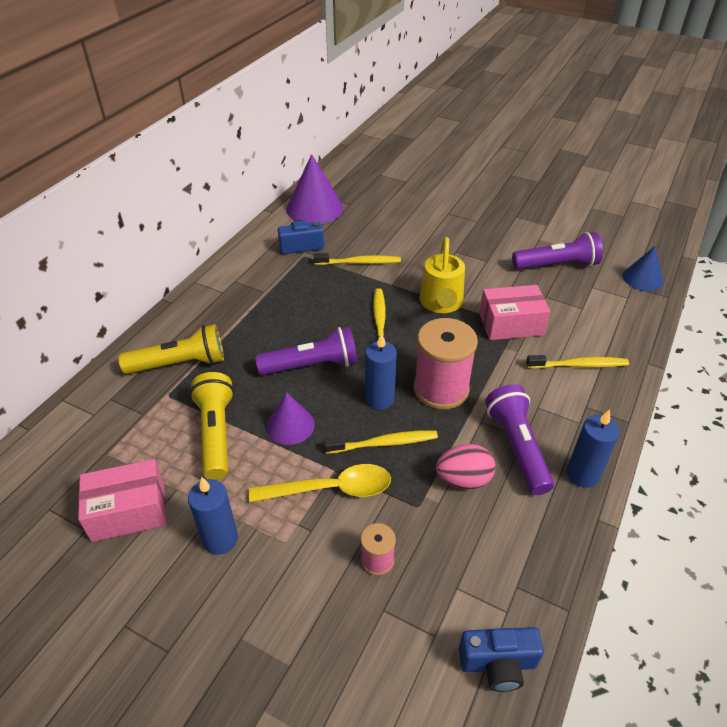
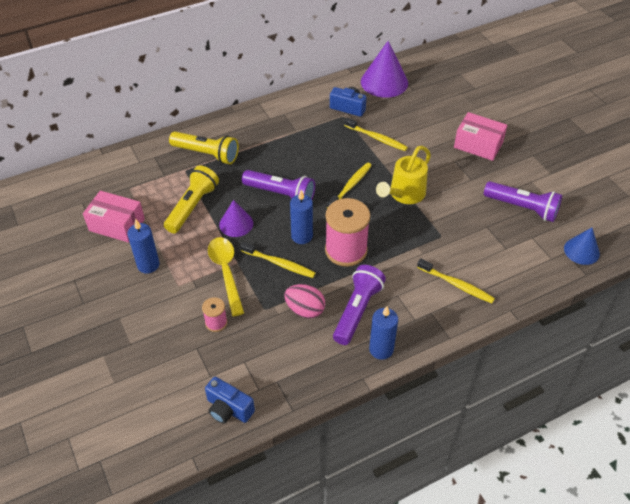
camera: 35 degrees right, 5 degrees up
(331, 489) = (226, 272): yellow spoon -> yellow spoon turned 135 degrees counterclockwise
(511, 324) = (438, 233): pink box -> pink box (478, 145)

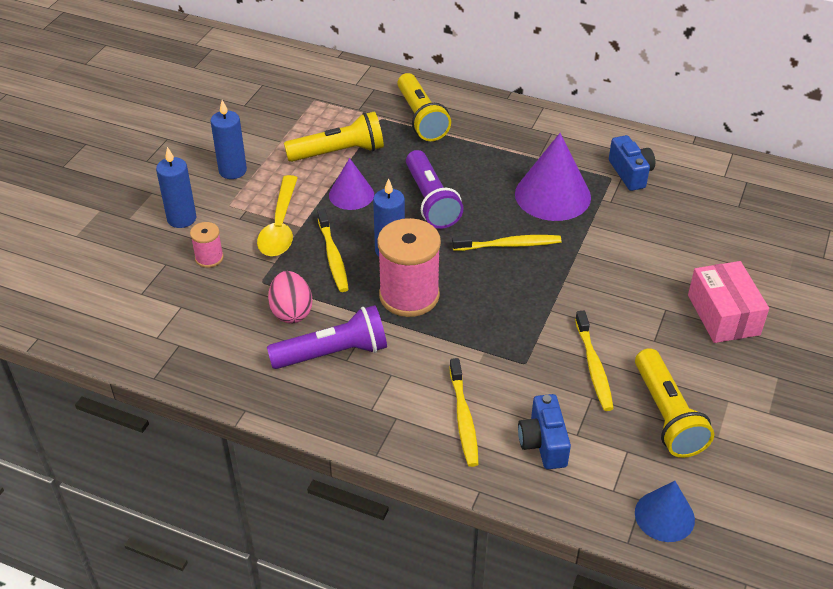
camera: 50 degrees right, 5 degrees down
(117, 225) = (259, 121): pink box -> none
(226, 272) = (280, 226): yellow spoon -> yellow spoon turned 150 degrees clockwise
(228, 409) = (113, 329): blue camera -> blue camera (543, 443)
(376, 138) = (612, 223): yellow toothbrush -> yellow toothbrush (593, 366)
(381, 349) = (299, 403): blue candle -> blue candle (181, 219)
(384, 82) = (715, 176): purple cone -> purple cone (552, 195)
(404, 194) = (552, 295): yellow watering can -> none
(522, 208) = (666, 415): purple flashlight -> yellow flashlight

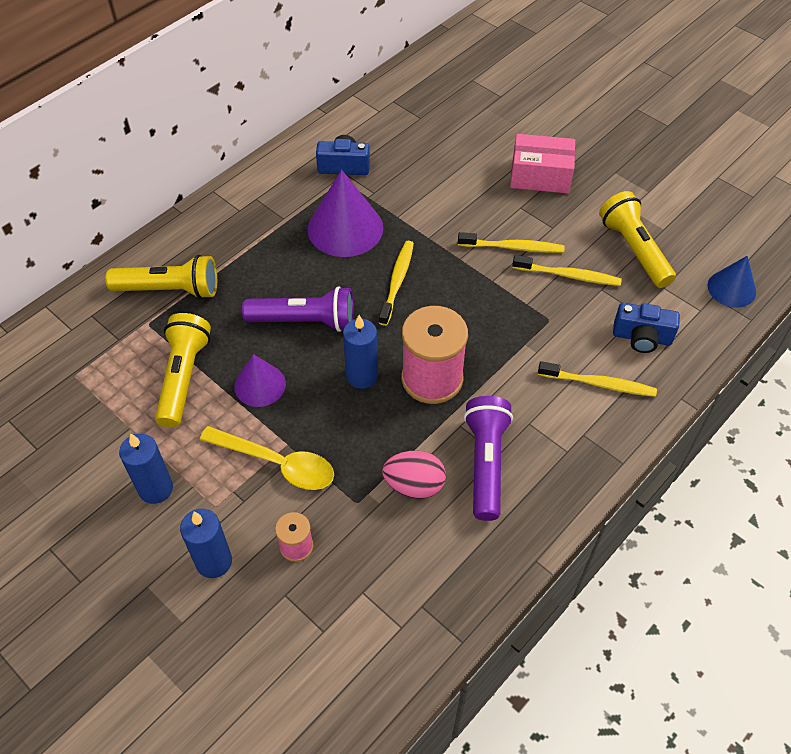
camera: 70 degrees left, 10 degrees up
(333, 256) = (348, 427): yellow toothbrush -> yellow toothbrush (513, 247)
(666, 415) = (634, 250): yellow flashlight -> yellow flashlight turned 120 degrees counterclockwise

